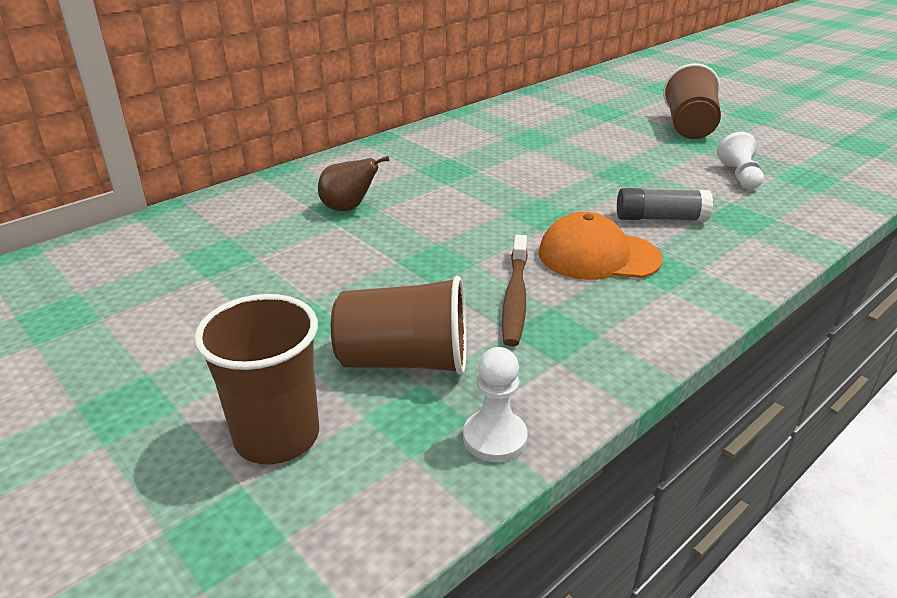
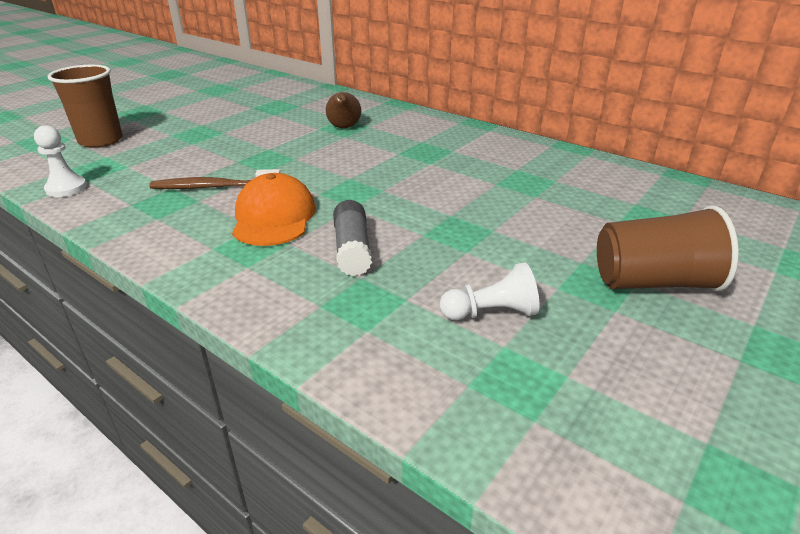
camera: 80 degrees right, 0 degrees up
(405, 360) = (151, 160): brown cup -> none

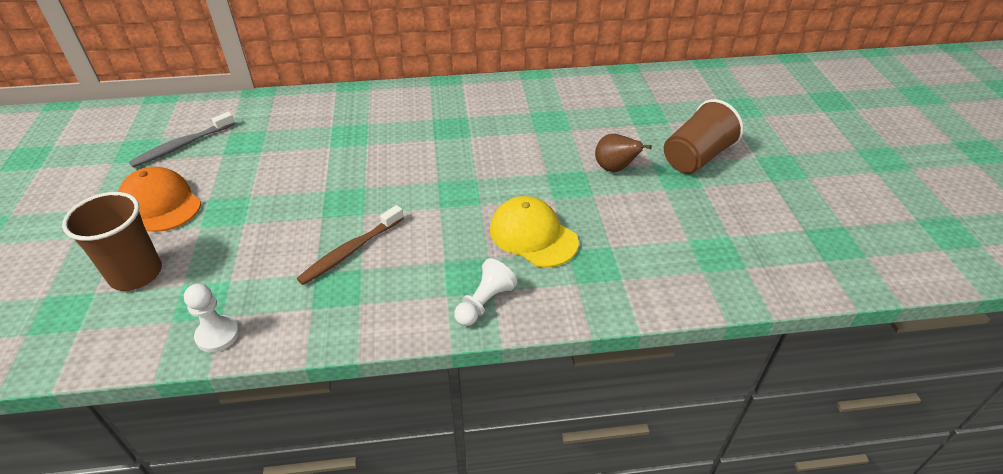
camera: 45 degrees left, 10 degrees up
(241, 96) = (182, 146): none -> grey toothbrush
(274, 217) = (444, 245): orange cap -> orange cap (160, 203)
(344, 128) = (351, 135): brown pear -> brown pear (615, 169)
(352, 249) = (533, 235): grey glue stick -> yellow cap
(491, 313) = (658, 225): white pawn -> white pawn (484, 303)

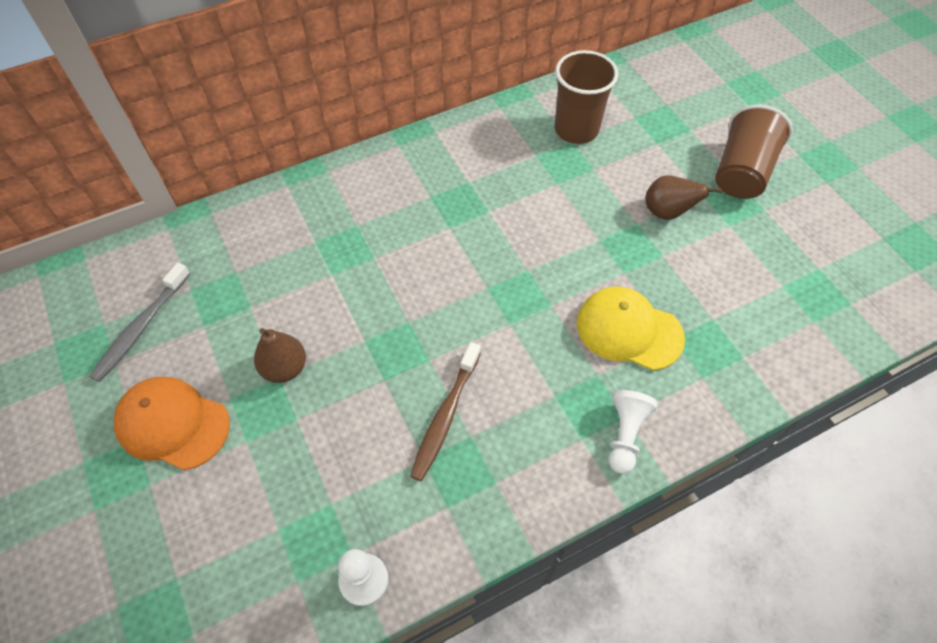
camera: 20 degrees left, 15 degrees up
(136, 274) = (211, 534): brown cup -> brown cup (576, 129)
(258, 192) = (285, 368): none -> brown pear

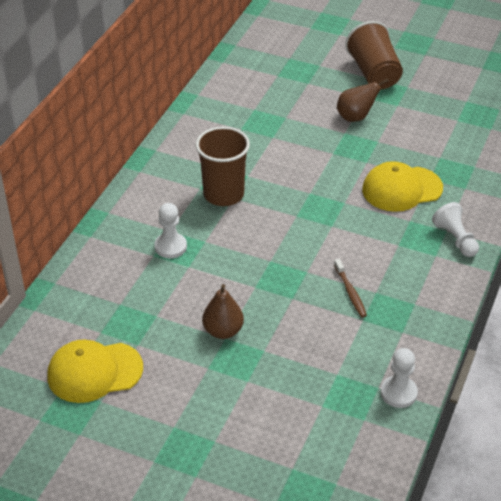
camera: 40 degrees left, 15 degrees down
(141, 328) = (94, 372): grey toothbrush -> yellow cap
(173, 424) = (188, 404): orange cap -> none
(338, 242) = (170, 247): none -> white pawn
(445, 416) = (350, 292): brown toothbrush -> brown toothbrush, size x0.65
(576, 129) = (249, 100): brown cup -> brown cup (223, 194)

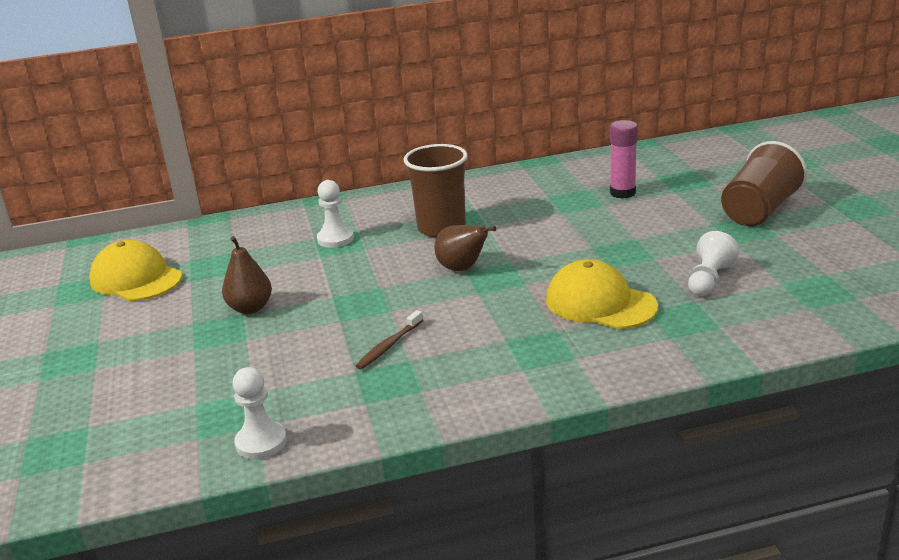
camera: 55 degrees right, 15 degrees down
(281, 100) = (622, 193): none -> pink glue stick
(356, 117) = (669, 233): brown pear -> brown pear (462, 268)
(455, 239) = (569, 369): white pawn -> white pawn (709, 279)

